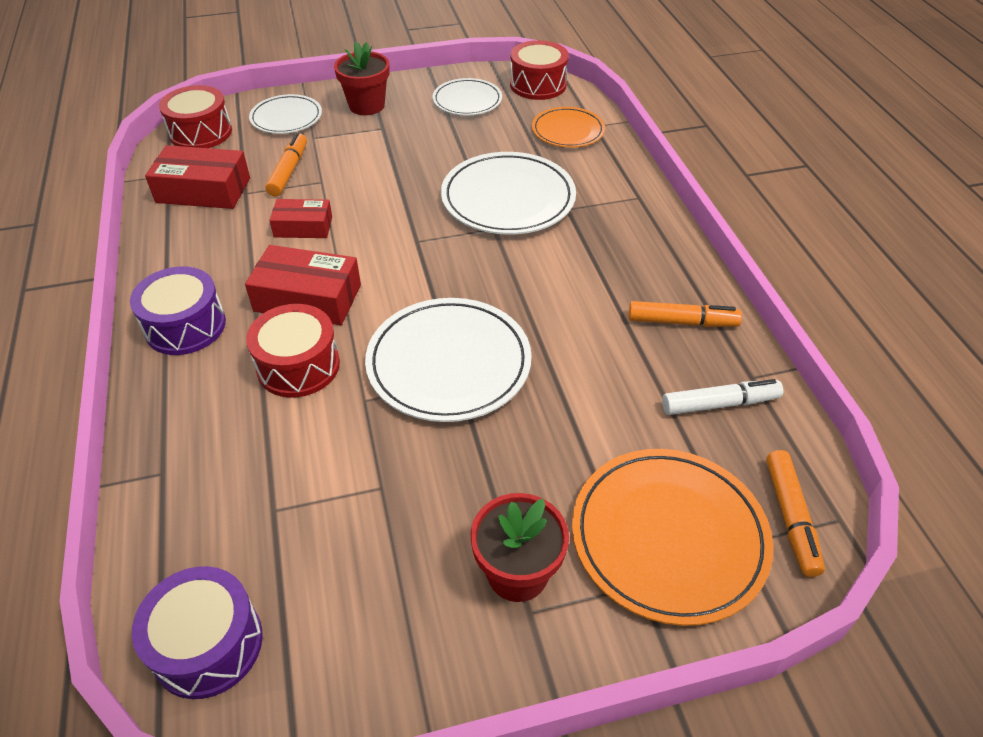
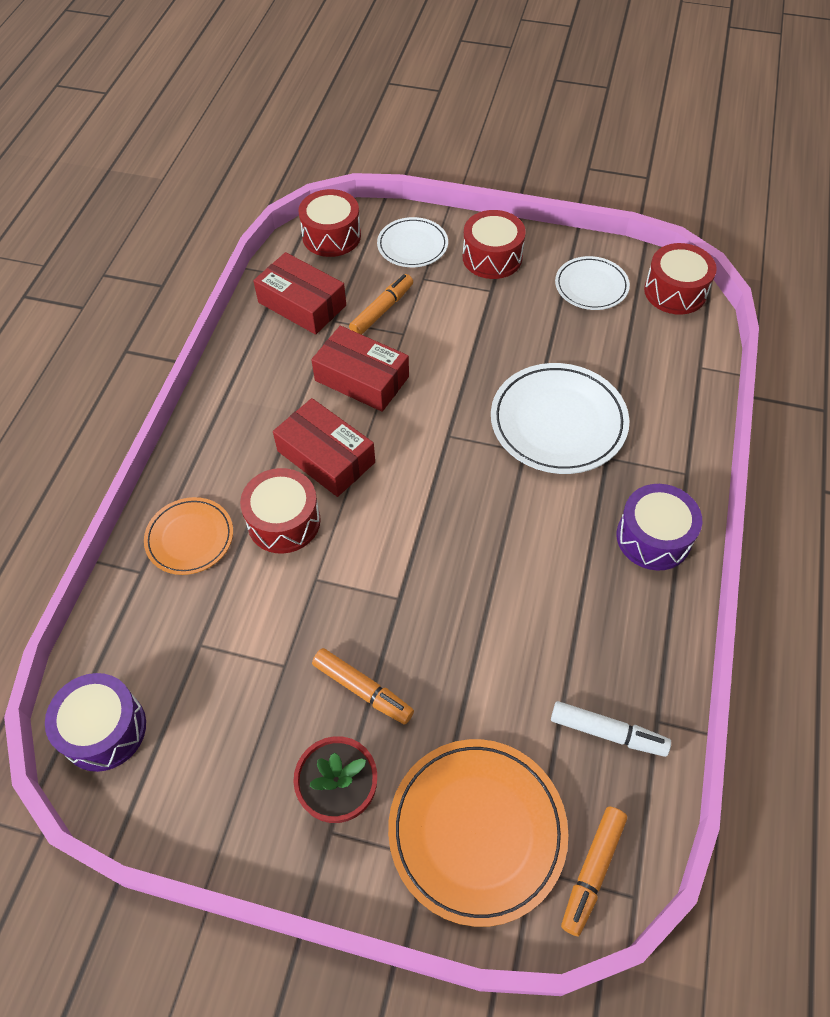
camera: 30 degrees right, 10 degrees up
(185, 326) = (220, 442): purple drum -> purple drum (653, 537)
(303, 227) = (361, 379): red box -> red box, size x1.59
(367, 106) = (492, 257): red flower pot -> red drum
(449, 363) = (401, 576): white plate -> none
(568, 131) = (668, 363): orange plate -> orange plate (190, 538)
(682, 322) = (632, 632): orange marker -> orange marker (363, 690)

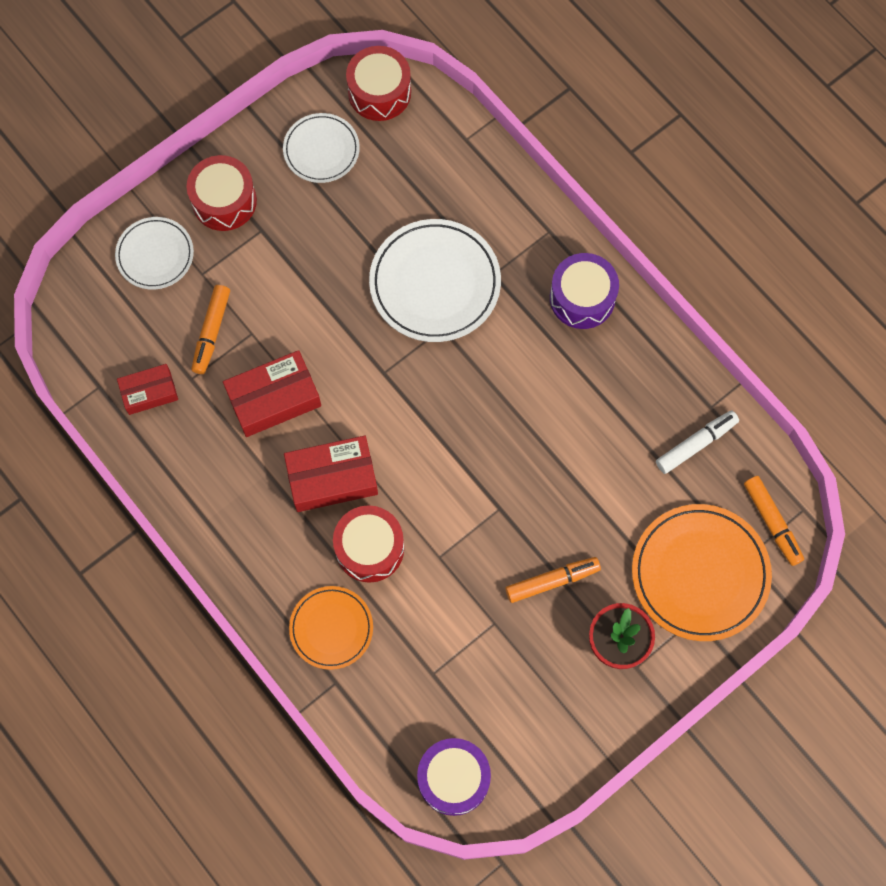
camera: 55 degrees left, 15 degrees up
(302, 304) = (149, 392): red box -> red box, size x0.63
(331, 236) = (85, 314): red drum -> none
(382, 310) = (211, 332): orange marker -> orange marker turned 150 degrees counterclockwise

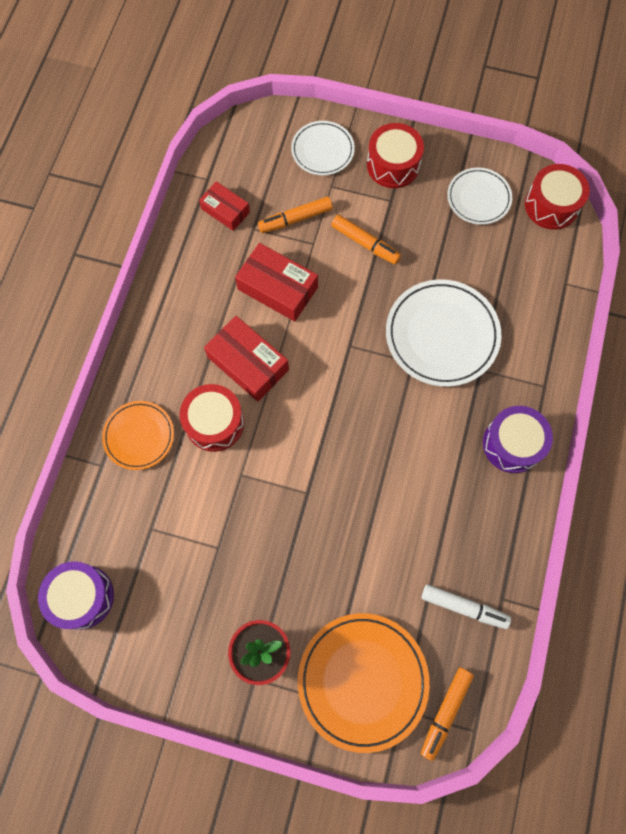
camera: 55 degrees right, 0 degrees up
(552, 581) = (278, 569): orange marker -> orange marker (365, 243)

